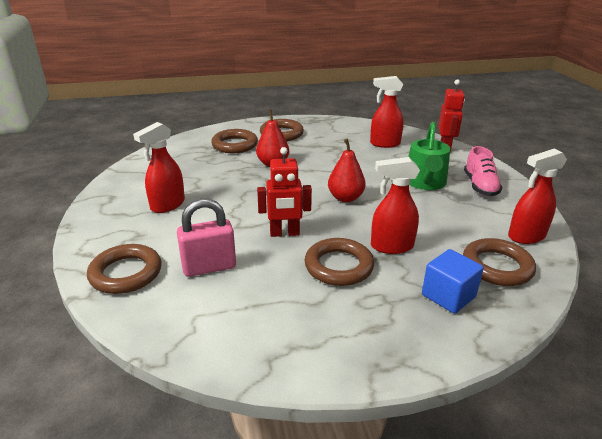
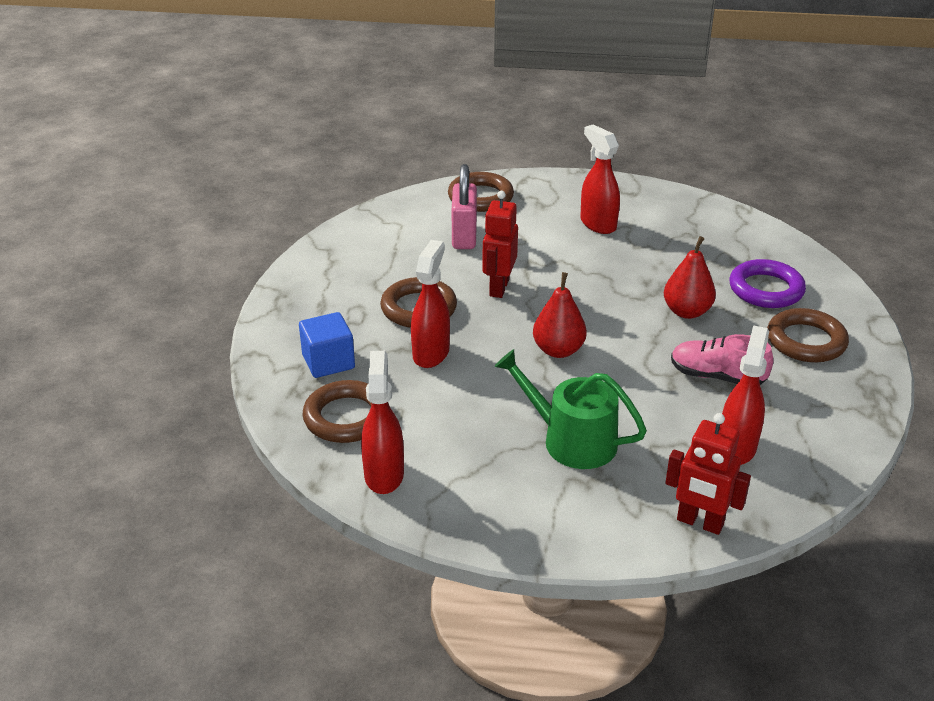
camera: 110 degrees right, 5 degrees up
(235, 145) = (766, 289): brown ring -> purple ring
(480, 186) = (534, 496): pink shoe -> pink shoe (717, 376)

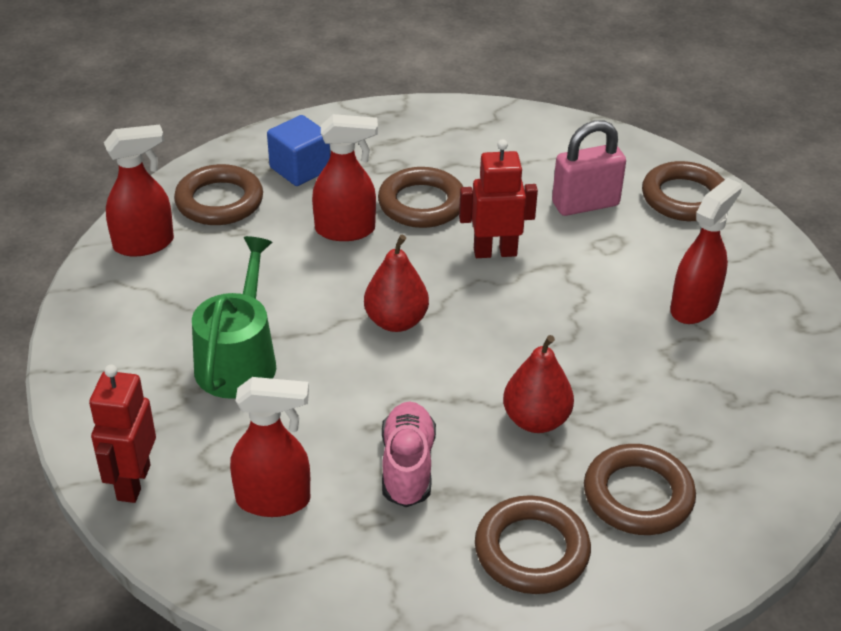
camera: 70 degrees right, 5 degrees up
(766, 289) = (638, 495): purple ring -> brown ring

